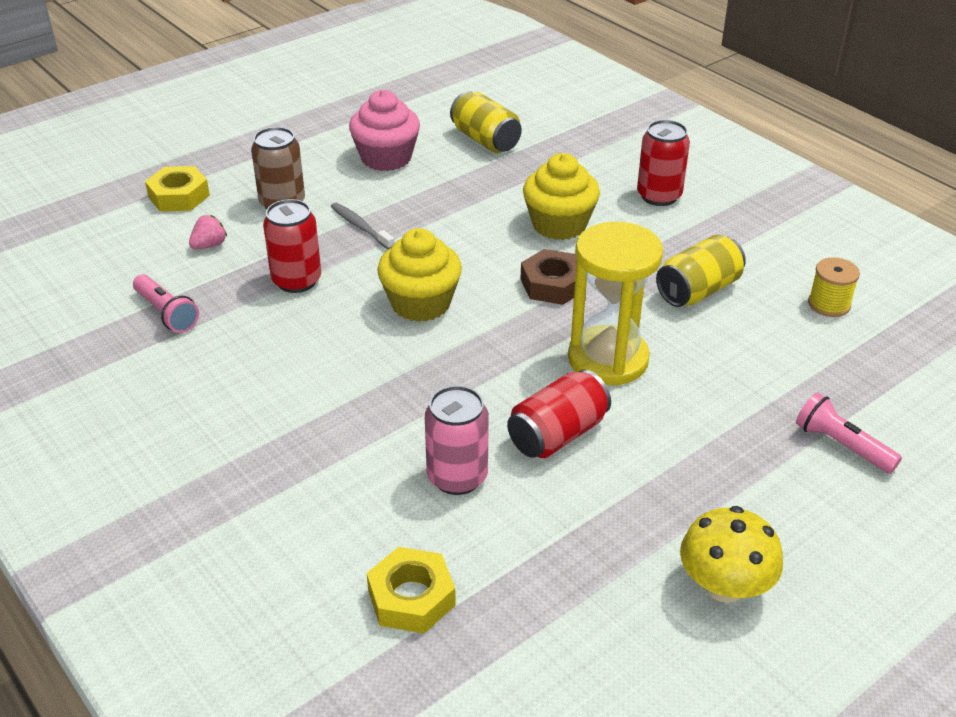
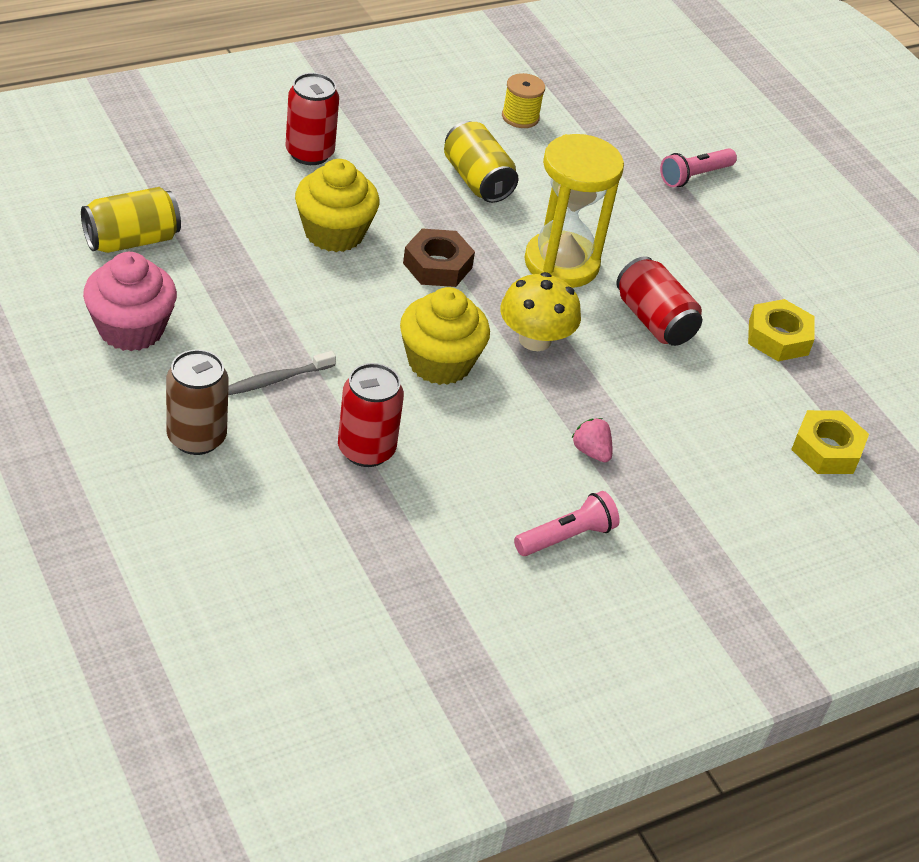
camera: 85 degrees left, 5 degrees up
(166, 313) = (393, 569): pink flashlight -> pink flashlight (566, 537)
(179, 196) = (132, 534): yellow nut -> yellow nut (778, 337)
(209, 245) = (264, 516): pink strawberry -> pink strawberry (591, 451)
(457, 477) = (696, 393): pink can -> none
(724, 586) = (828, 282): yellow mushroom -> yellow mushroom (535, 339)

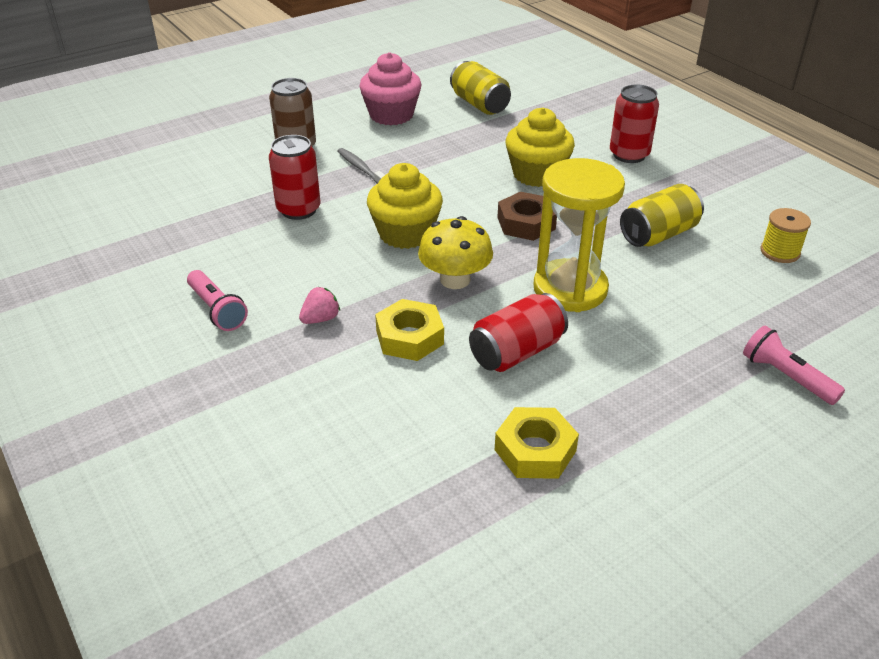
camera: 90 degrees right, 5 degrees down
(826, 449) = (362, 491): yellow nut -> yellow nut (409, 337)

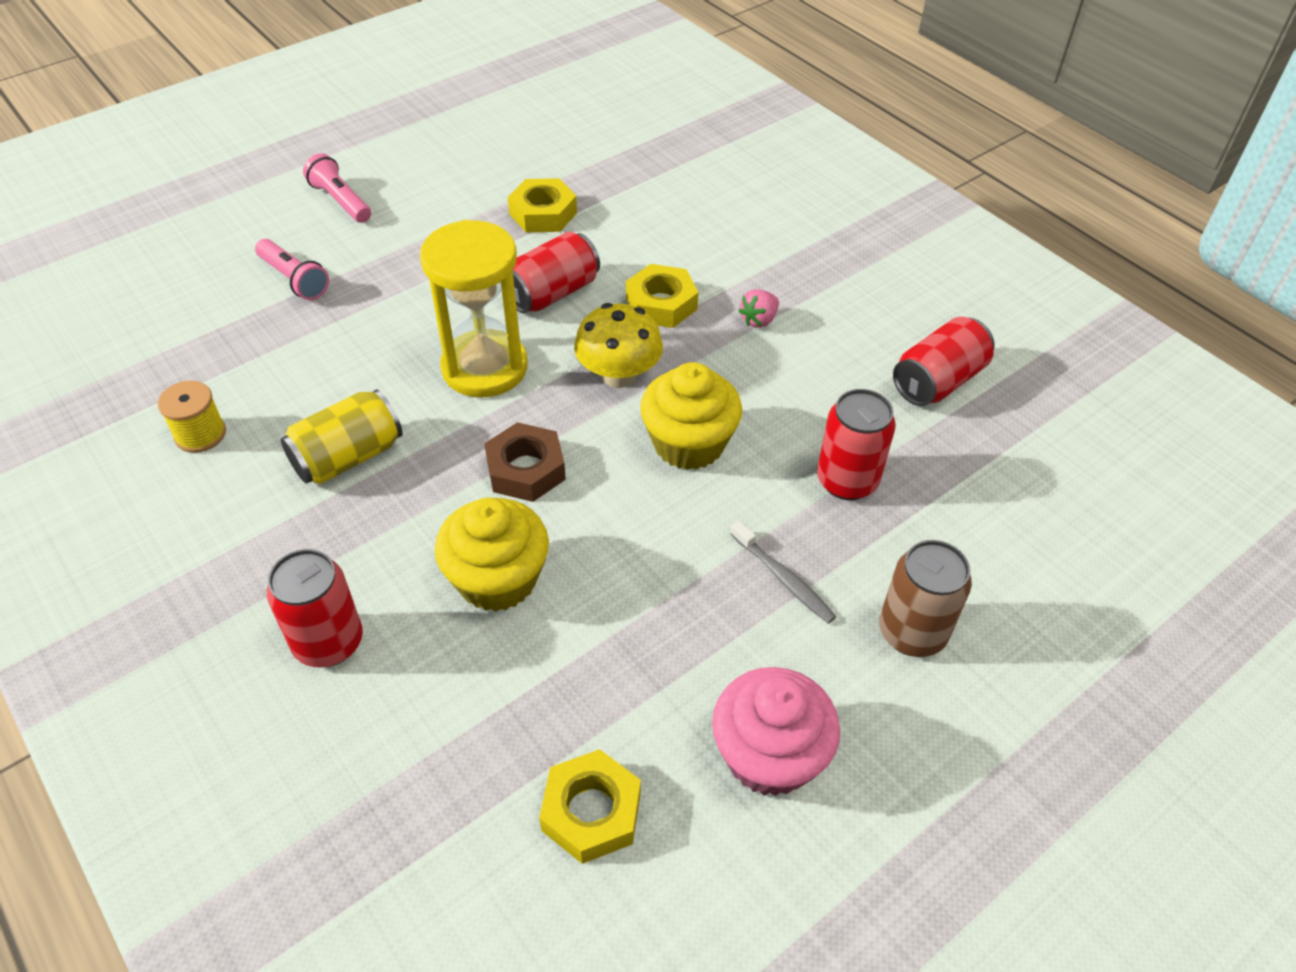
camera: 175 degrees right, 10 degrees up
(190, 265) = (938, 381): none -> red can
(217, 310) = (873, 326): pink flashlight -> pink flashlight (340, 201)
(479, 104) = (591, 811): yellow can -> yellow nut

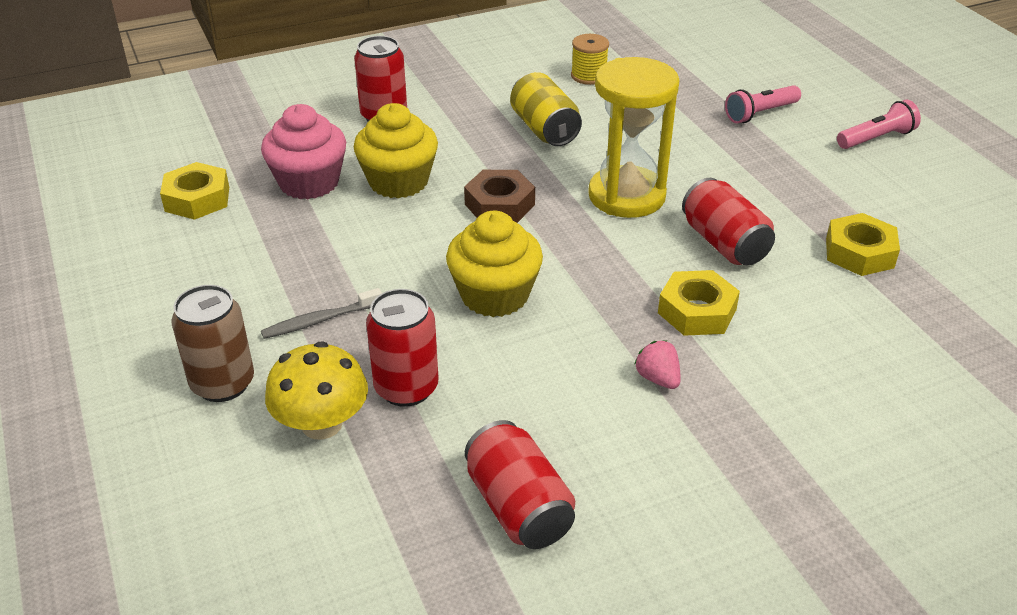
camera: 105 degrees right, 10 degrees down
(619, 375) = (597, 268): yellow mushroom -> yellow mushroom (322, 424)
(769, 755) = (178, 279): pink cupcake -> pink cupcake (309, 182)

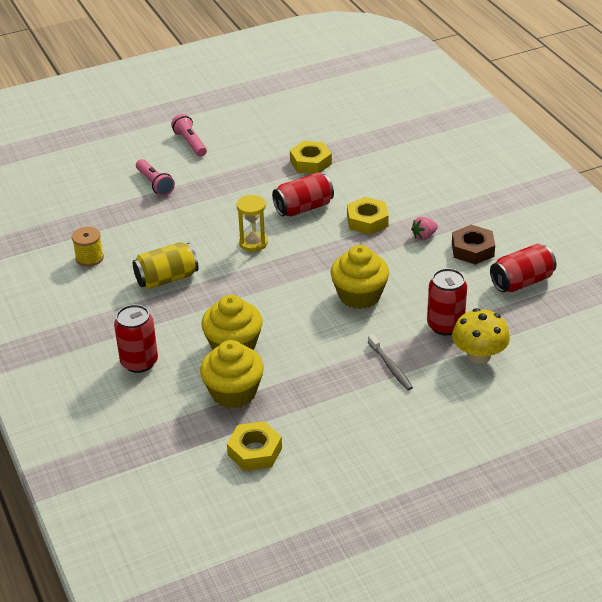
camera: 90 degrees left, 0 degrees up
(223, 384) = (453, 401): brown can -> none
(309, 182) = (233, 392): pink cupcake -> yellow cupcake
(499, 204) = (263, 297): brown nut -> brown nut (472, 250)
(626, 196) = (253, 243): yellow hourglass -> yellow hourglass, size x0.57

